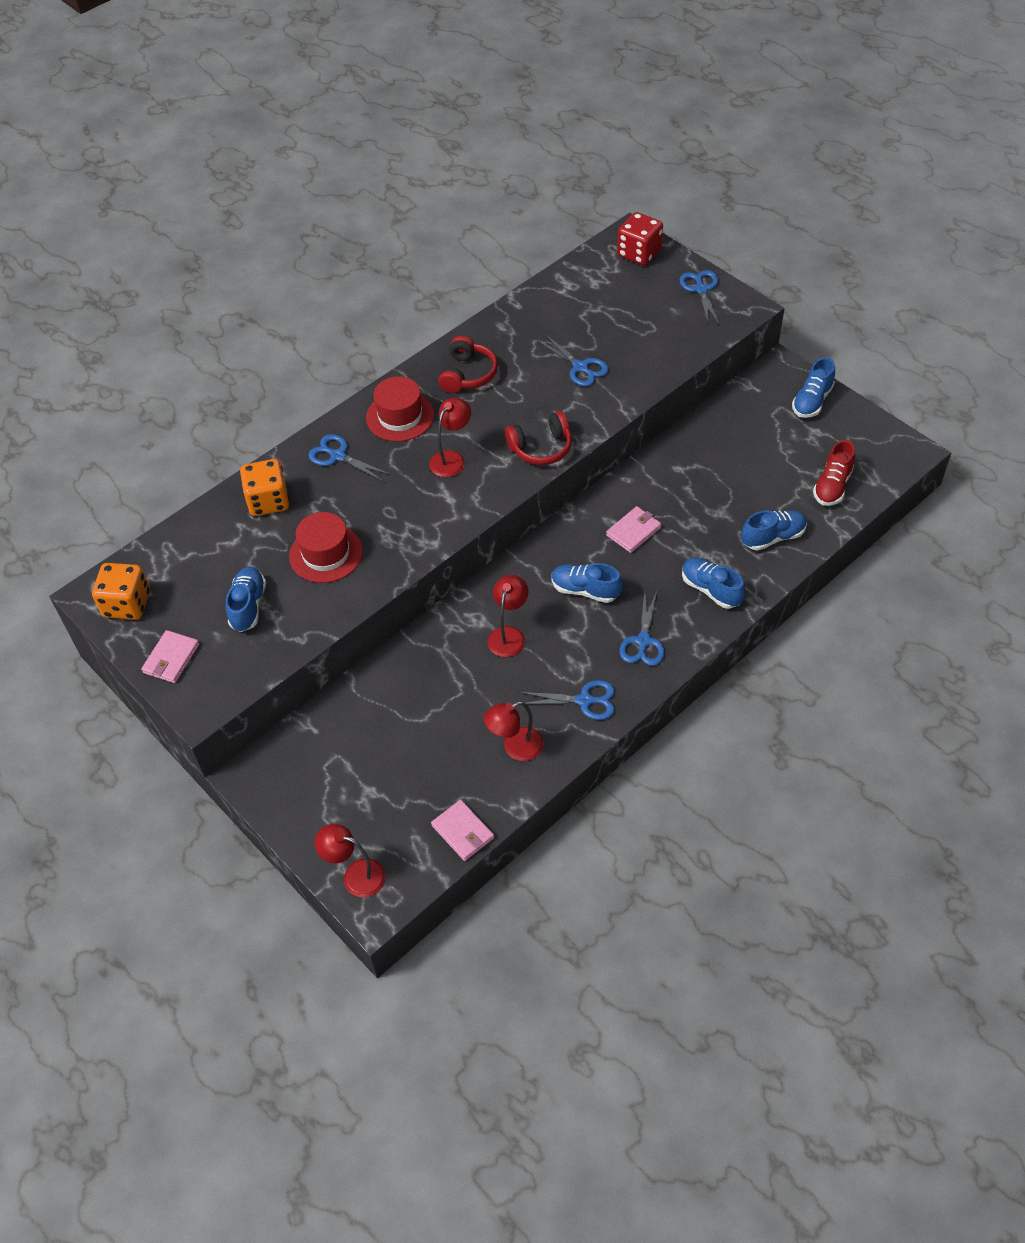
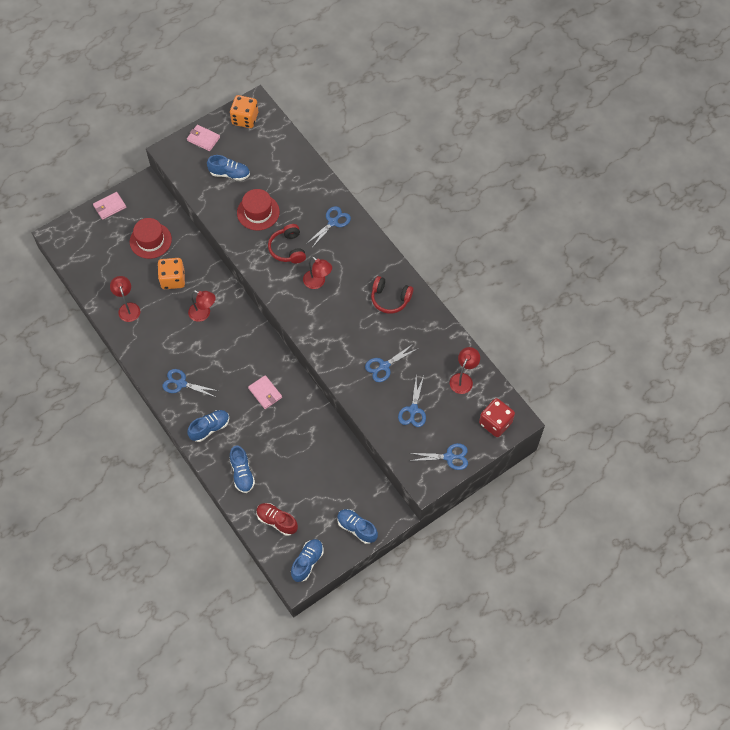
camera: 95 degrees right, 10 degrees up
(268, 501) = (304, 185): orange dice -> orange dice (173, 279)
(355, 875) = (75, 228): red lamp -> red lamp (463, 379)
(400, 416) = (360, 257): red hat -> red hat (150, 240)
(463, 832) = (85, 277): pink wallet -> pink wallet (109, 206)
(541, 448) = (316, 333): red headphones -> red headphones (288, 249)
(584, 700) = (149, 346): blue scissors -> blue scissors (413, 410)
(585, 590) = (226, 358): blue shoe -> blue shoe (307, 562)

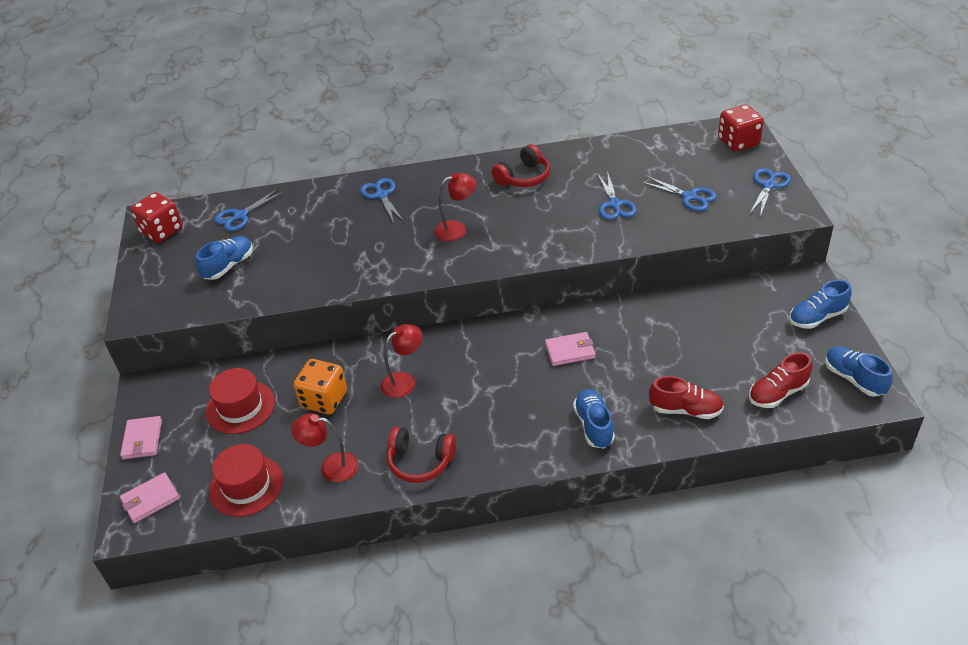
camera: 60 degrees left, 20 degrees down
(181, 383) = (501, 438): blue scissors -> blue scissors (240, 216)
(203, 139) = (151, 277): pink wallet -> pink wallet (150, 499)
(242, 473) = (685, 410): blue shoe -> red shoe
(245, 119) = (162, 231): orange dice -> red dice
(258, 212) = (310, 255): red hat -> red hat (246, 485)
(288, 249) = (387, 242): red headphones -> red headphones (420, 461)
(463, 379) = (667, 150): red lamp -> none

